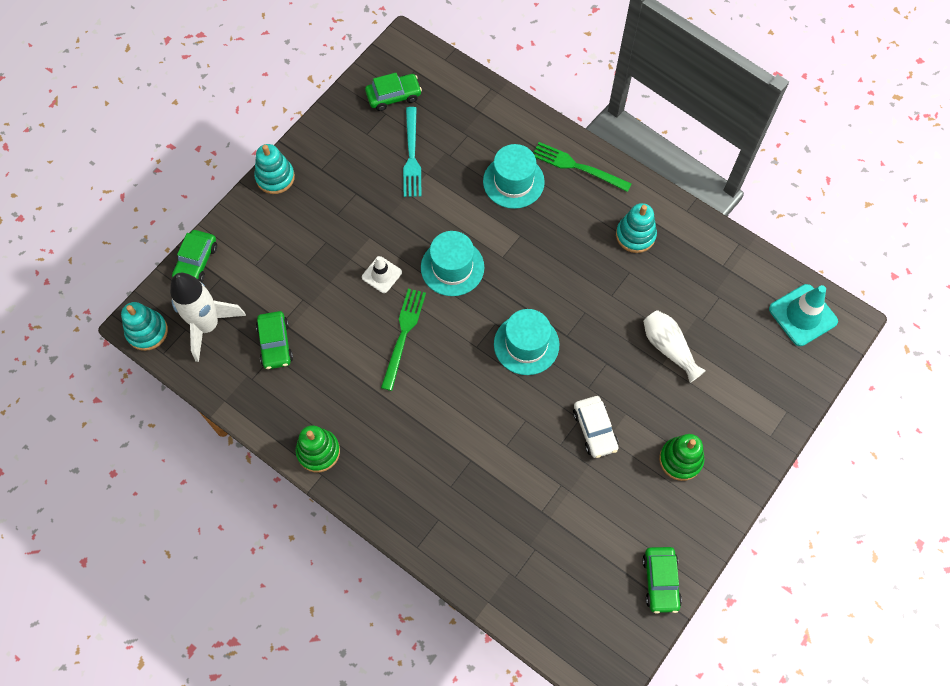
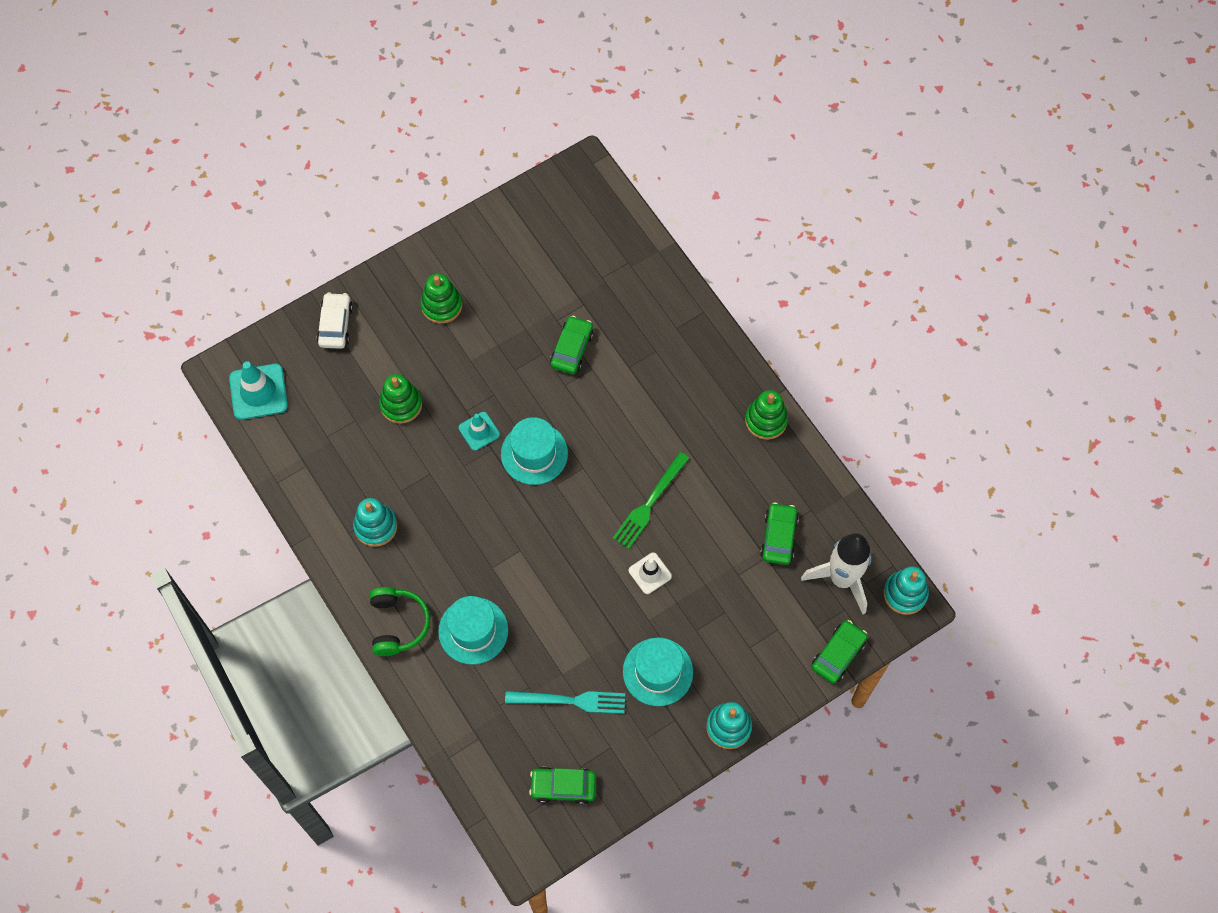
camera: 160 degrees left, 0 degrees up
(411, 156) = (570, 701): turquoise fork -> turquoise fork turned 75 degrees clockwise
(452, 267) = (575, 556): turquoise hat -> turquoise hat (657, 672)
(577, 167) = (398, 624): green fork -> green headphones
(586, 348) = (479, 431): none -> turquoise traffic cone
(594, 429) = (505, 355): white car -> white car (335, 325)
(660, 581) = (507, 219): green car -> green car (572, 349)
(669, 348) = (401, 404): white vase -> green stacking toy

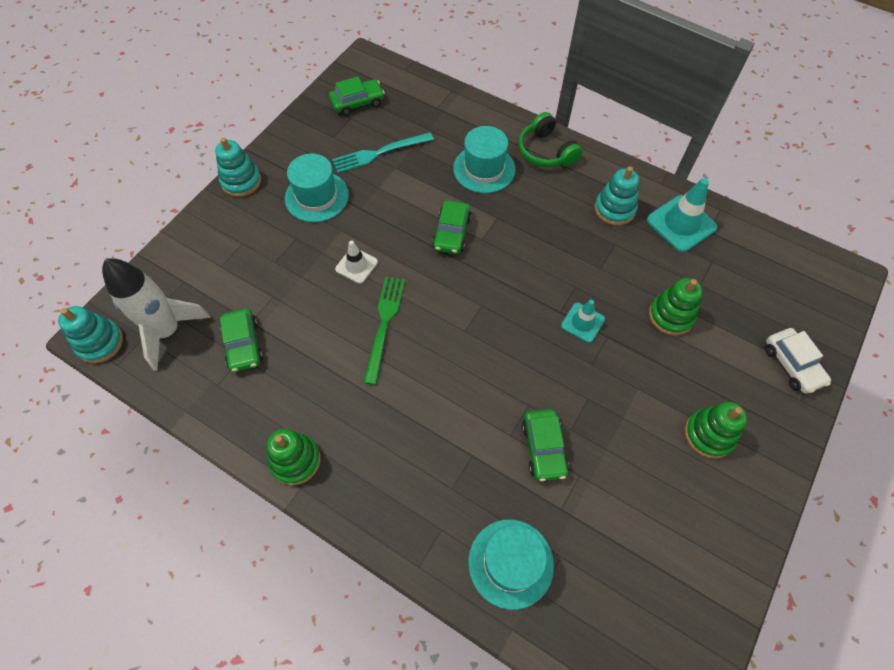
camera: 155 degrees right, 5 degrees down
(258, 392) = (802, 272): turquoise traffic cone -> turquoise traffic cone (681, 224)
(534, 453) = (518, 324): turquoise hat -> turquoise hat (510, 563)
(838, 654) = (157, 267): green car -> green car (451, 233)

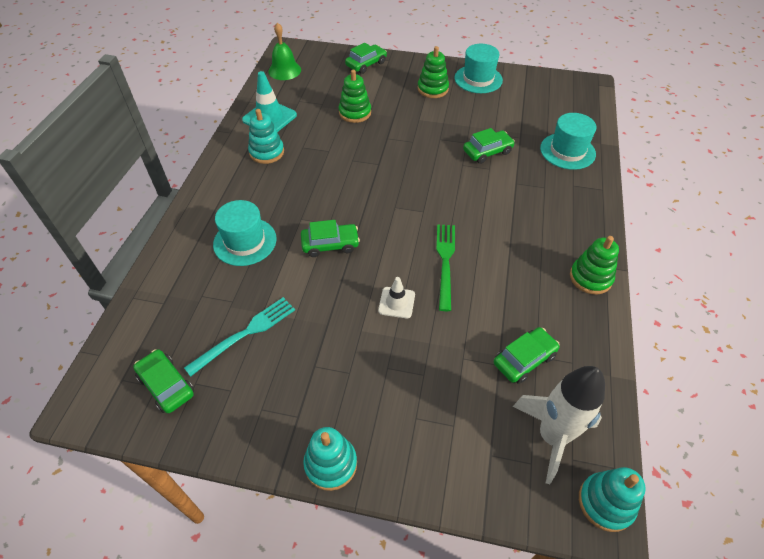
camera: 110 degrees left, 10 degrees down
(316, 196) = (326, 370): turquoise hat -> turquoise hat (478, 79)
(379, 153) = (245, 334): turquoise fork -> turquoise fork turned 90 degrees counterclockwise
(384, 324) = (445, 262): green fork -> green fork turned 105 degrees clockwise
(546, 151) = (211, 204): green headphones -> none
(582, 322) = (382, 151): turquoise traffic cone -> none
(788, 260) = (284, 70): none -> green bell
(792, 365) = (366, 64): white car -> green car

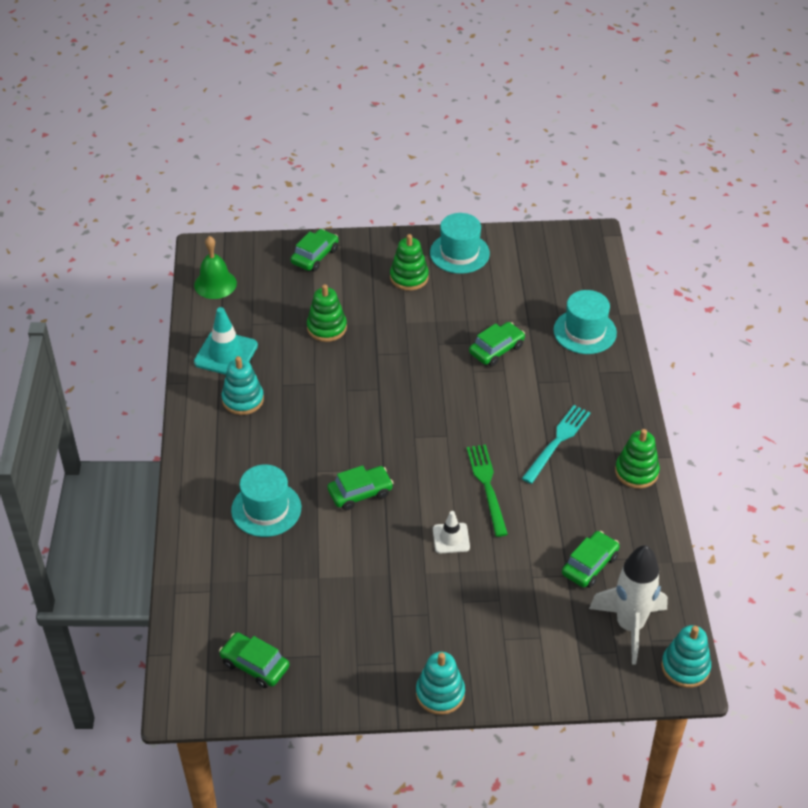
camera: 15 degrees left, 5 degrees down
(245, 334) = (310, 601): turquoise fork -> turquoise fork (557, 442)

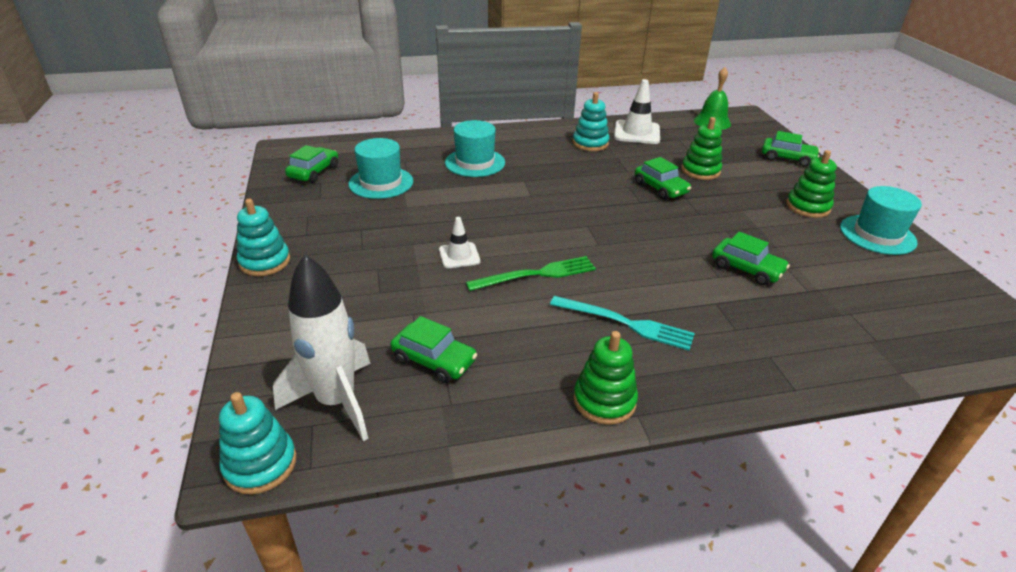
camera: 80 degrees right, 10 degrees down
(226, 354) = (637, 133): turquoise traffic cone -> white traffic cone
(360, 493) = (505, 202): green car -> green car (660, 188)
(585, 331) = (835, 339): turquoise hat -> turquoise hat (381, 183)

